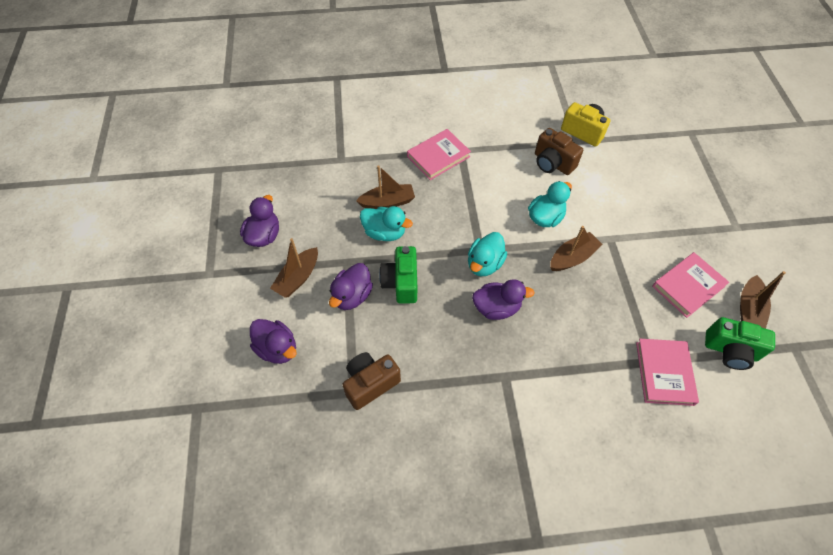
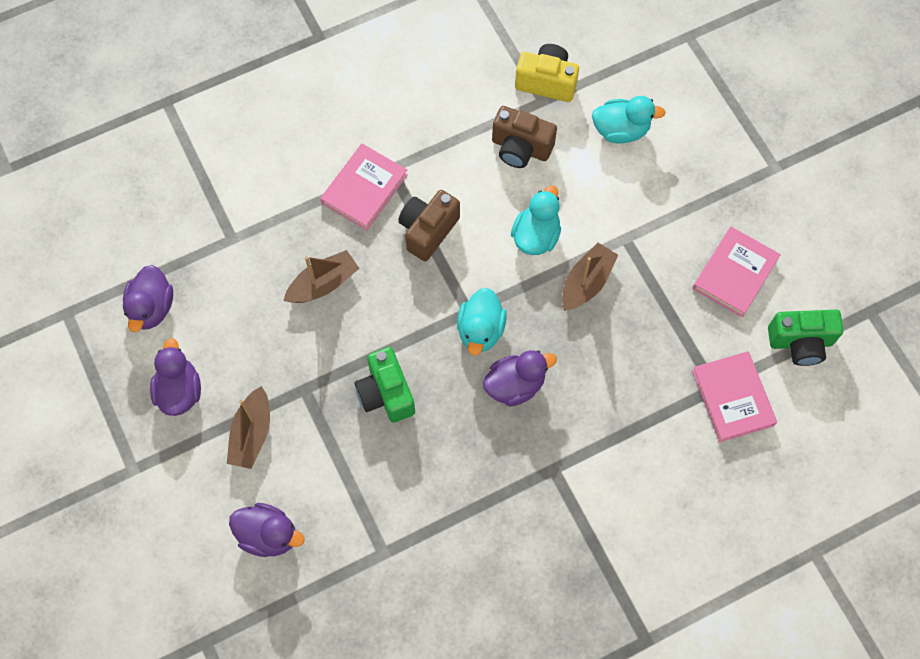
camera: 20 degrees left, 10 degrees up
(352, 296) = (331, 433): purple duck -> purple duck (152, 308)
(370, 384) = (399, 536): brown camera -> brown camera (428, 230)
(384, 232) = (337, 330): turquoise duck -> turquoise duck (621, 130)
(748, 309) = (811, 280): brown boat -> none

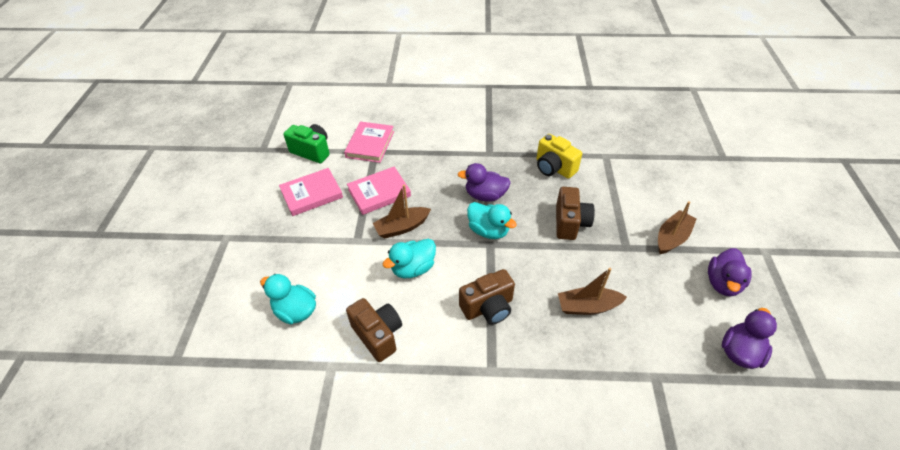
camera: 150 degrees left, 20 degrees down
(268, 535) = (673, 186): purple duck -> none
(364, 189) = (522, 364): pink book -> pink book (379, 193)
(386, 393) = (570, 223): green camera -> brown camera
(480, 330) = (488, 231): turquoise duck -> turquoise duck turned 90 degrees clockwise
(547, 82) = (315, 381): yellow camera -> yellow camera (554, 168)

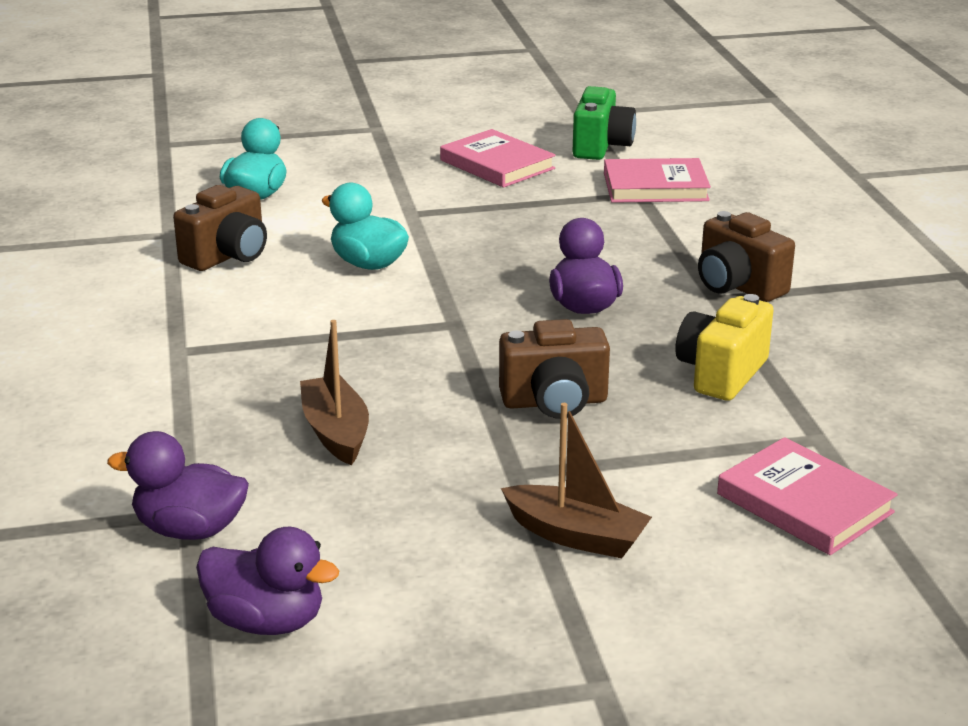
camera: 75 degrees right, 20 degrees down
(379, 193) = (531, 213): pink book -> pink book (804, 503)
(402, 227) = (458, 243): brown boat -> none
(488, 231) = (488, 318): turquoise duck -> none
(488, 307) = (305, 335): brown camera -> brown camera (737, 286)
(722, 283) = (458, 607): purple duck -> purple duck (190, 529)

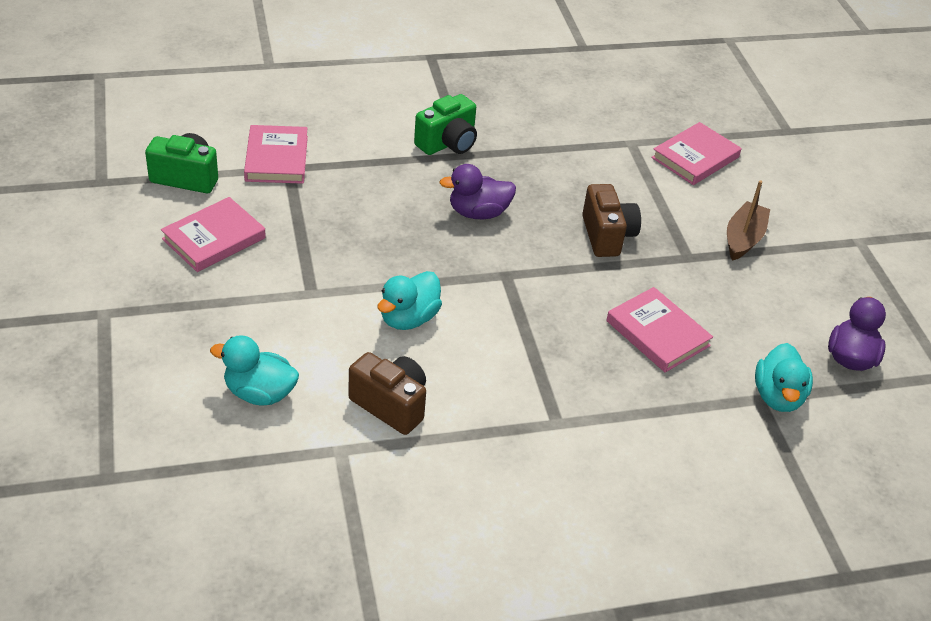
camera: 95 degrees left, 15 degrees up
(190, 529) = (778, 396): purple duck -> turquoise duck
(336, 432) = (657, 333): brown boat -> pink book
(721, 373) = (564, 166): yellow camera -> none
(737, 286) = (447, 143): brown camera -> green camera

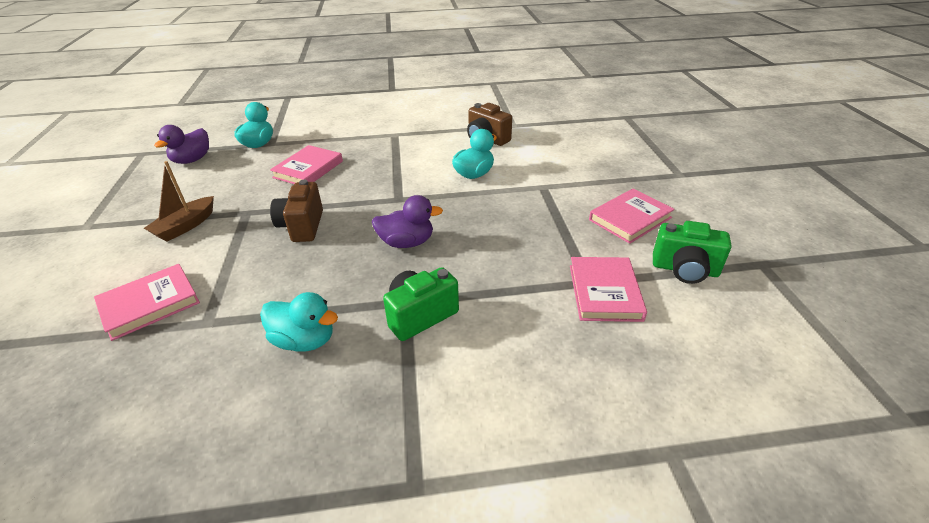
camera: 170 degrees left, 5 degrees down
(259, 393) = (562, 143): turquoise duck -> turquoise duck (304, 340)
(657, 333) = (308, 169): pink book -> pink book turned 60 degrees clockwise

